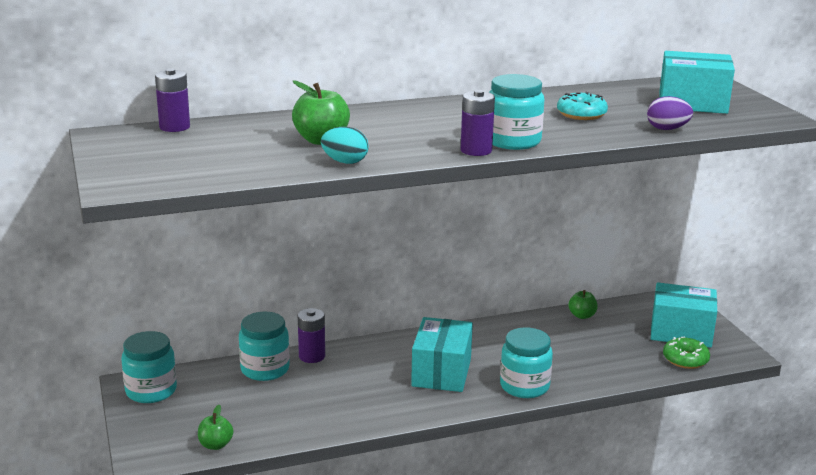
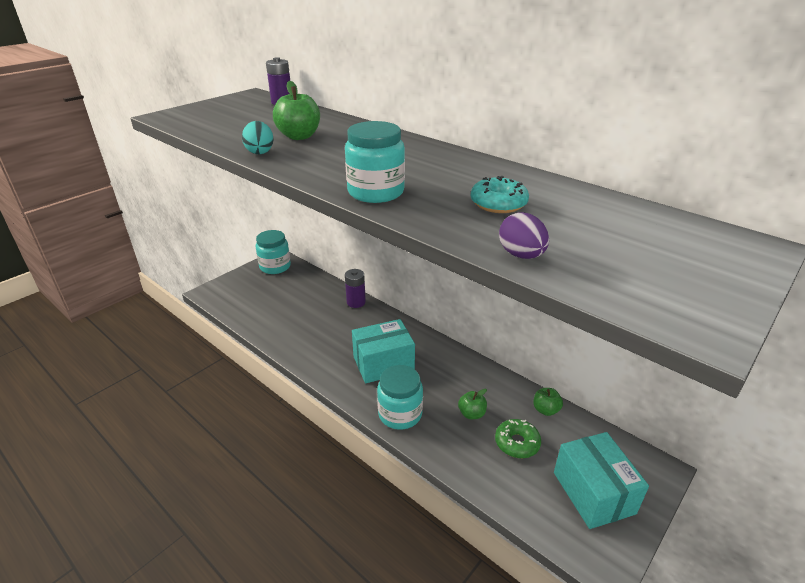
camera: 60 degrees right, 10 degrees up
(215, 445) = (235, 308): green apple -> green apple (471, 414)
(265, 369) = (326, 292): turquoise jar -> none
(476, 150) = (334, 184): purple battery -> none
(685, 359) = (543, 513): green donut -> green donut (517, 443)
(692, 103) = (643, 253): turquoise box -> none

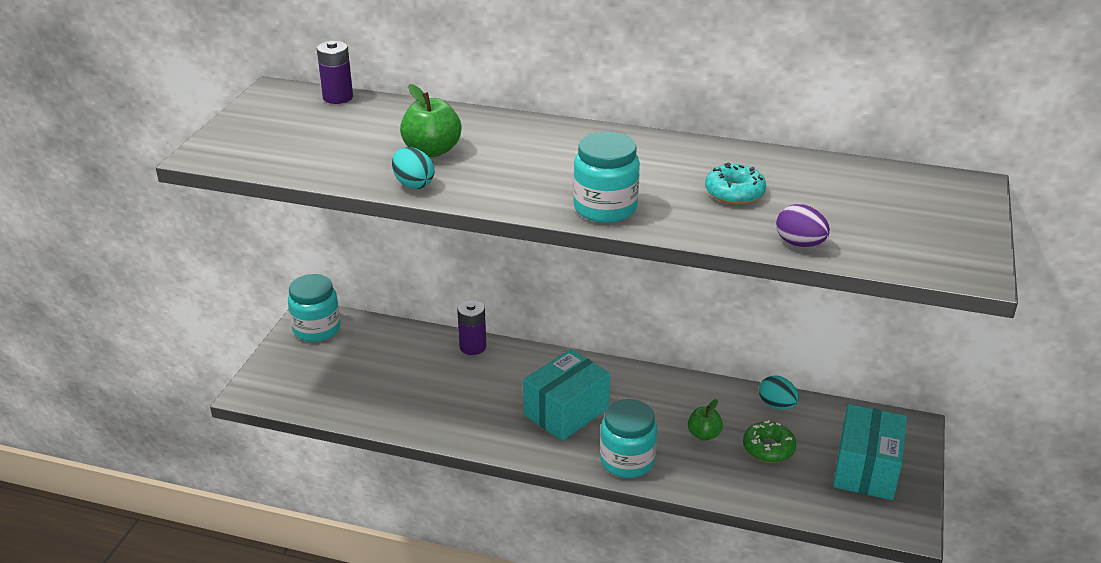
camera: 25 degrees left, 0 degrees up
(545, 410) = (777, 405): green apple -> turquoise egg
(593, 492) = (866, 469): turquoise box -> turquoise box turned 60 degrees clockwise

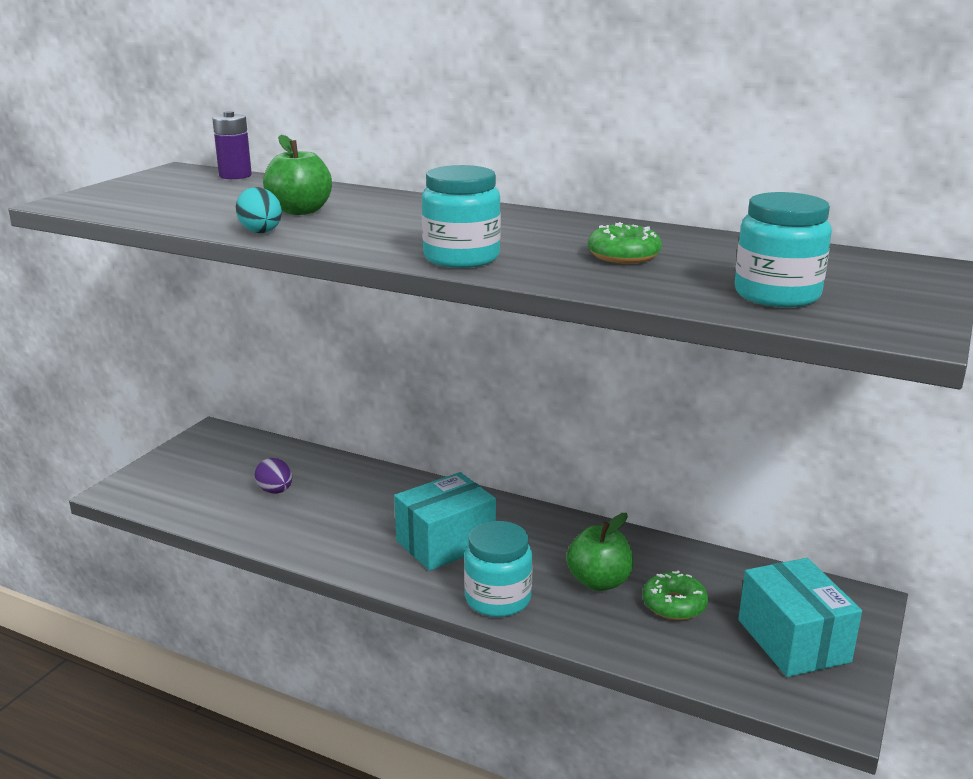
camera: 10 degrees right, 10 degrees down
(316, 329) = (213, 443): turquoise jar -> turquoise jar (777, 295)
(473, 347) = (368, 473): purple battery -> none
(704, 434) = (599, 582): green apple -> green apple, size x1.58
(734, 193) = (623, 255): turquoise donut -> green donut
(777, 405) = (696, 561): turquoise egg -> none
(799, 243) = (684, 297): purple egg -> purple egg (275, 491)
(866, 469) = (793, 640): turquoise box -> turquoise box turned 45 degrees counterclockwise

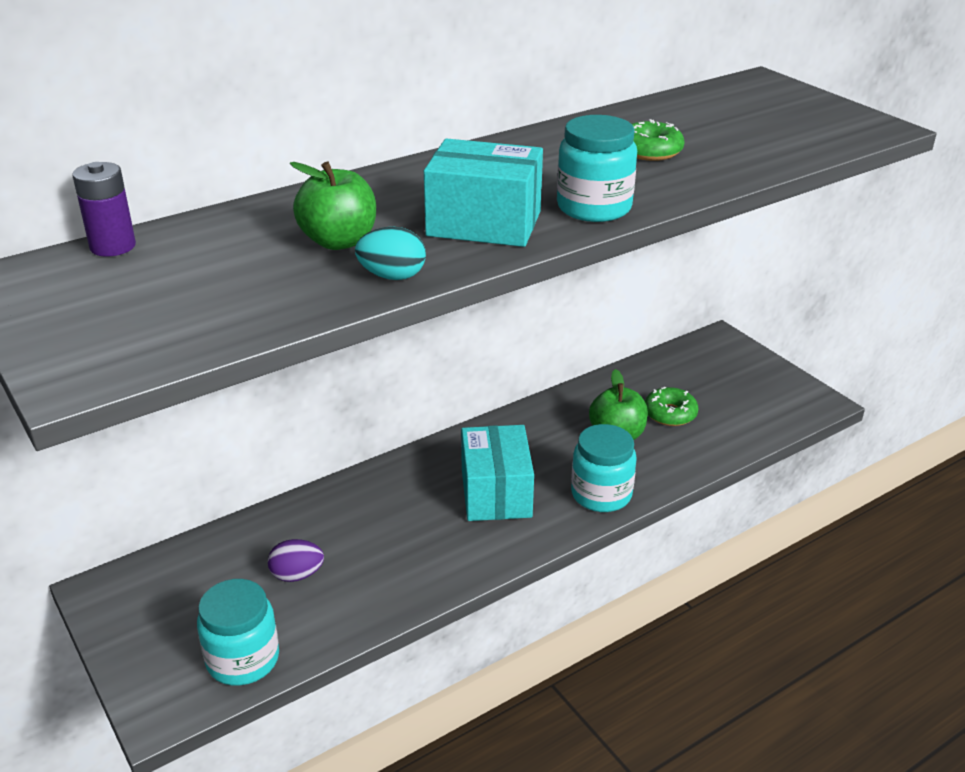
camera: 60 degrees left, 10 degrees up
(777, 295) = (784, 135): turquoise jar -> turquoise jar (243, 659)
(793, 640) = (742, 384): turquoise box -> turquoise box (484, 223)

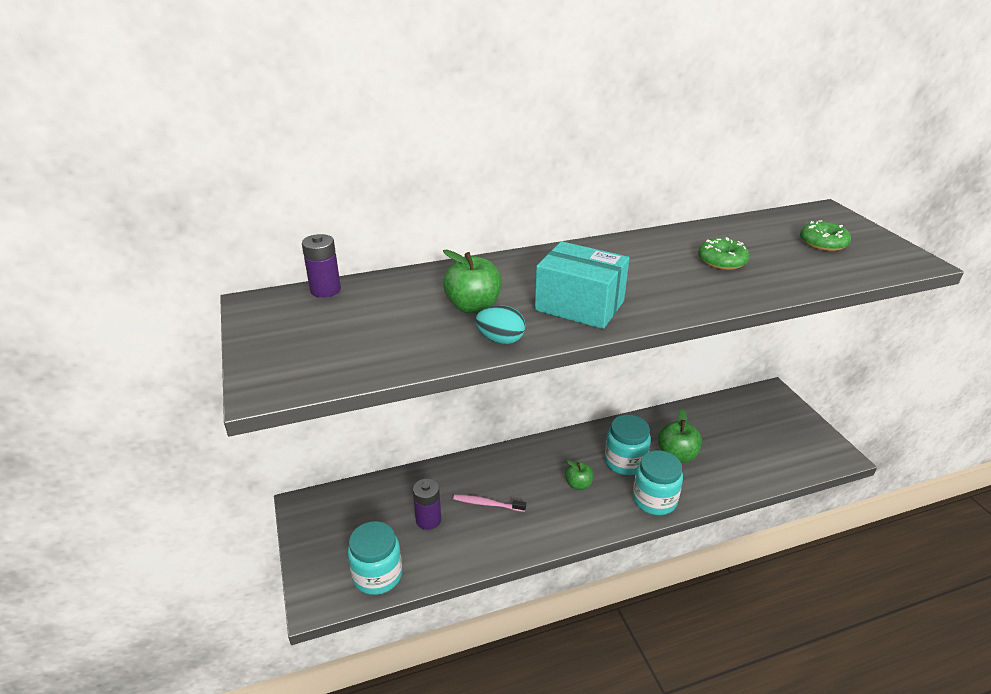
camera: 15 degrees right, 0 degrees up
(297, 575) = (428, 520): purple egg -> purple battery
(376, 539) = (487, 504): none -> pink toothbrush
(496, 493) = (578, 484): turquoise box -> green apple
(594, 207) = (665, 303): turquoise jar -> turquoise jar (625, 462)
(670, 414) = (720, 445): green donut -> green donut (823, 243)

